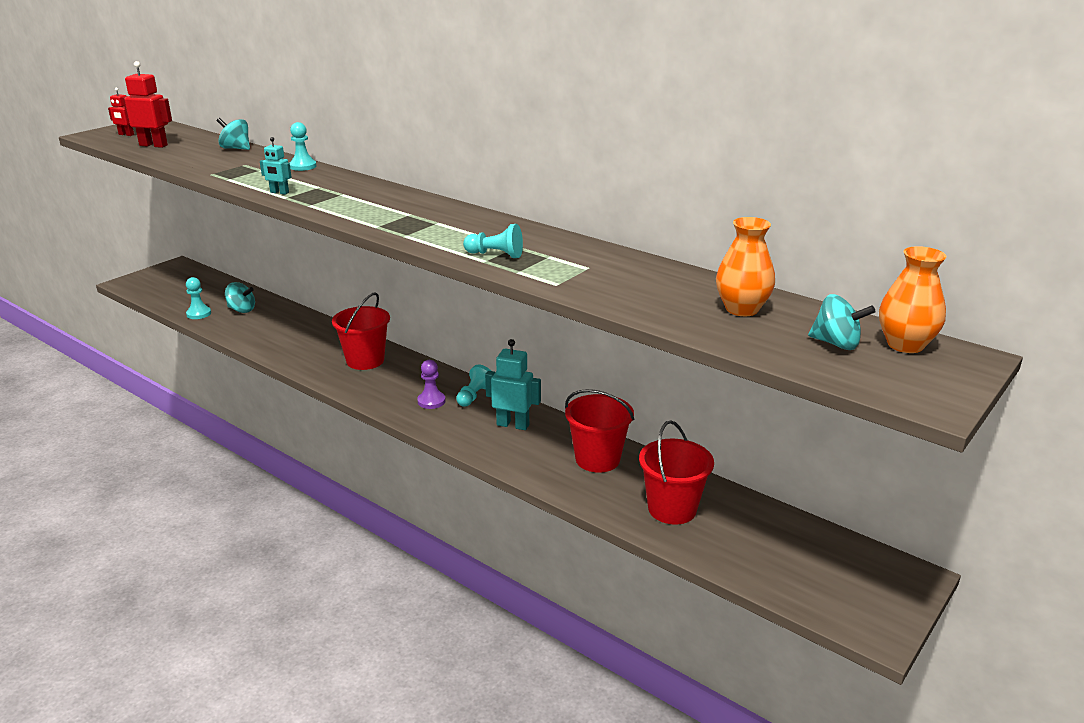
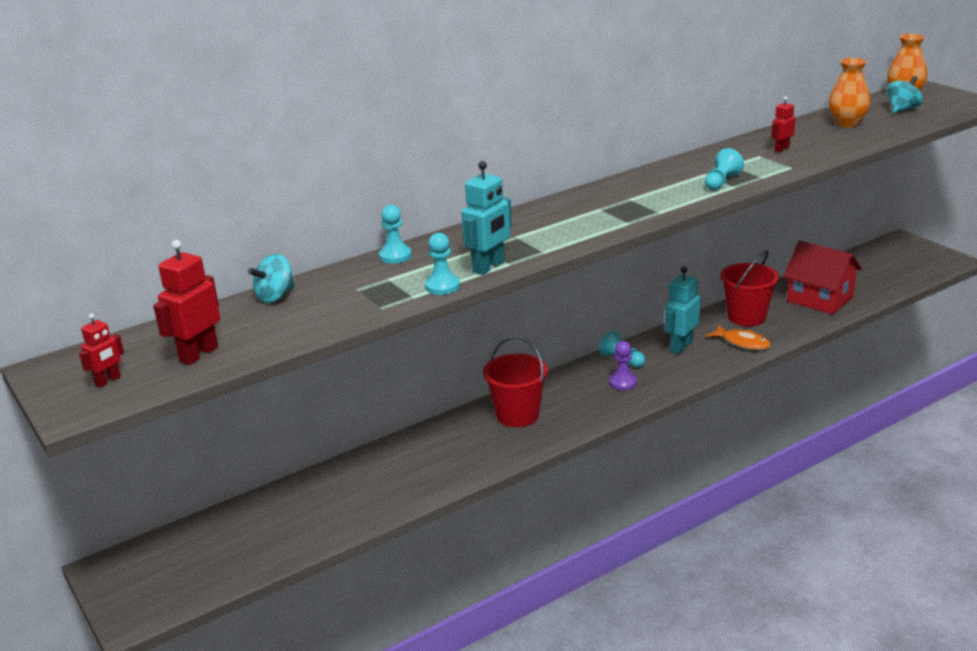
camera: 70 degrees left, 0 degrees up
(199, 314) = (308, 538): turquoise pawn -> turquoise pawn (442, 286)
(241, 310) = (322, 502): turquoise spinning top -> none
(279, 192) = (489, 267): turquoise robot -> turquoise robot, size x1.69
(535, 461) = (742, 343): none -> orange fish
(616, 277) = (781, 149): none -> red robot
(672, 509) = (820, 299): red bucket -> red house

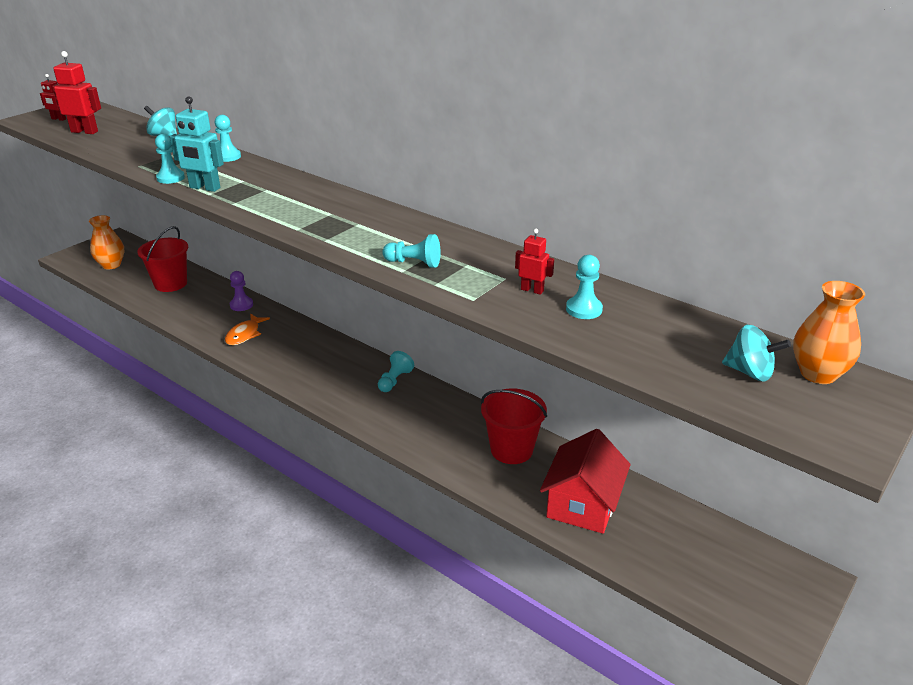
camera: 70 degrees right, 5 degrees up
(517, 415) = (291, 342): red bucket -> red bucket (170, 284)
(623, 382) = (354, 386): purple pawn -> purple pawn (241, 305)
(681, 346) = (431, 412): turquoise robot -> none
(742, 343) = (452, 451): orange fish -> orange fish (244, 334)
(815, 138) = (584, 309): none -> turquoise pawn
(847, 123) = (655, 330): orange vase -> orange vase (111, 265)

